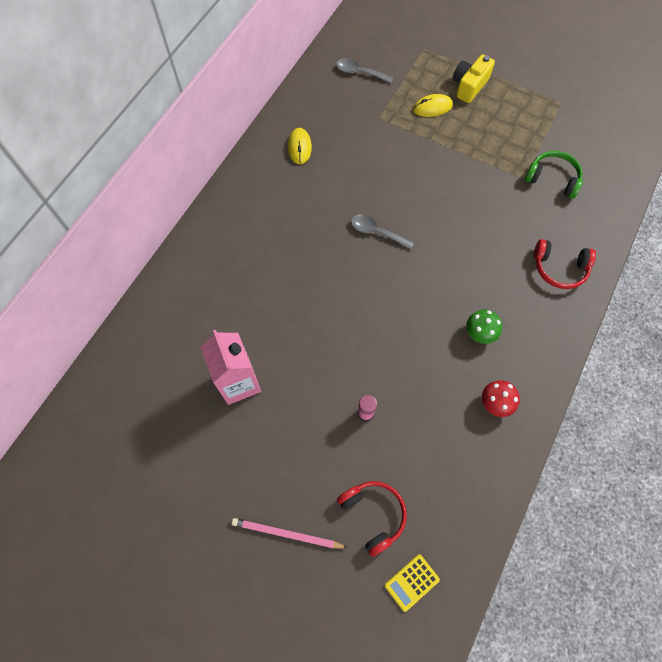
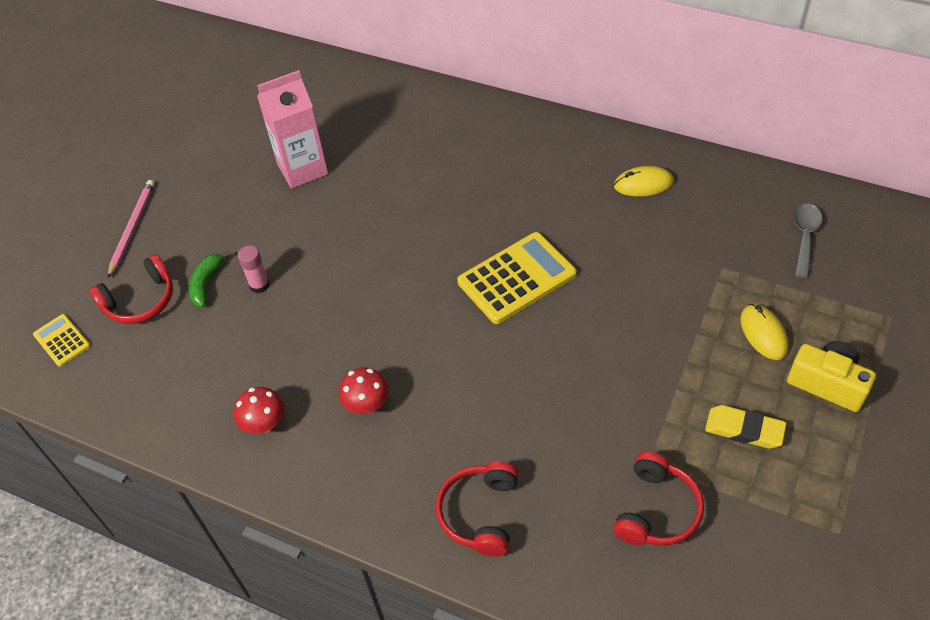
camera: 90 degrees right, 15 degrees down
(360, 457) = (206, 283): none -> green banana
(377, 232) = (517, 278): grey spoon -> yellow calculator
(480, 333) = (366, 404): green mushroom -> red mushroom
(499, 129) = (744, 430): none -> yellow eraser
(552, 179) = (656, 510): green headphones -> red headphones

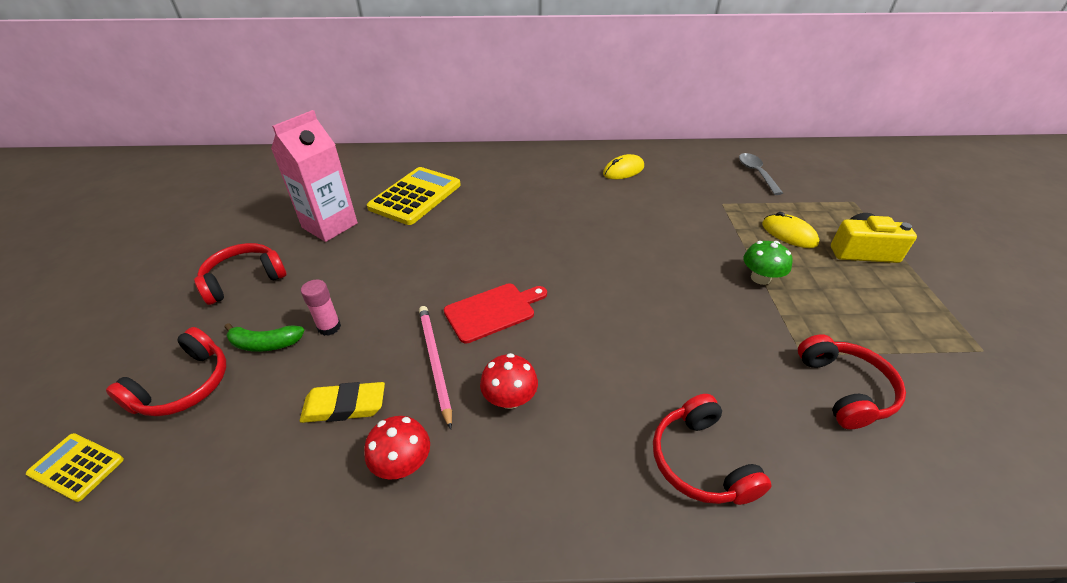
camera: 30 degrees left, 10 degrees down
(132, 228) = (151, 319): pink pencil -> pink pencil (435, 362)
(206, 283) = (265, 344): green banana -> green banana turned 75 degrees counterclockwise
(210, 211) = (244, 280): none -> red headphones
(399, 318) = (493, 311): none -> red cutting board
(517, 278) = (577, 251): yellow calculator -> yellow calculator (415, 196)
(680, 374) = (760, 278): none -> green mushroom
(744, 430) = (842, 301): yellow eraser -> yellow eraser (344, 406)

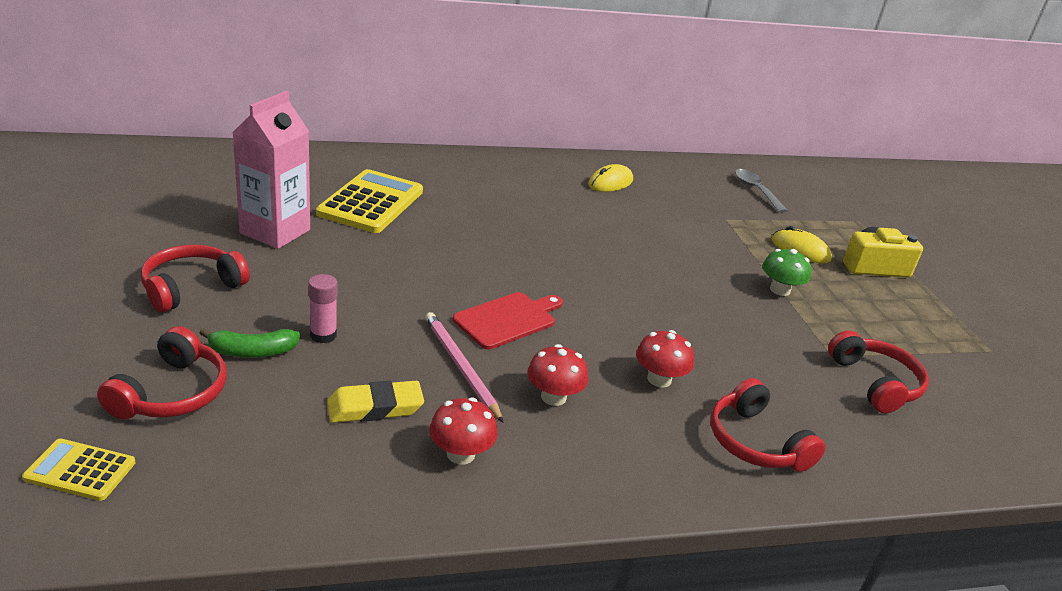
camera: 15 degrees left, 10 degrees down
(617, 380) = (659, 379): none -> red mushroom

